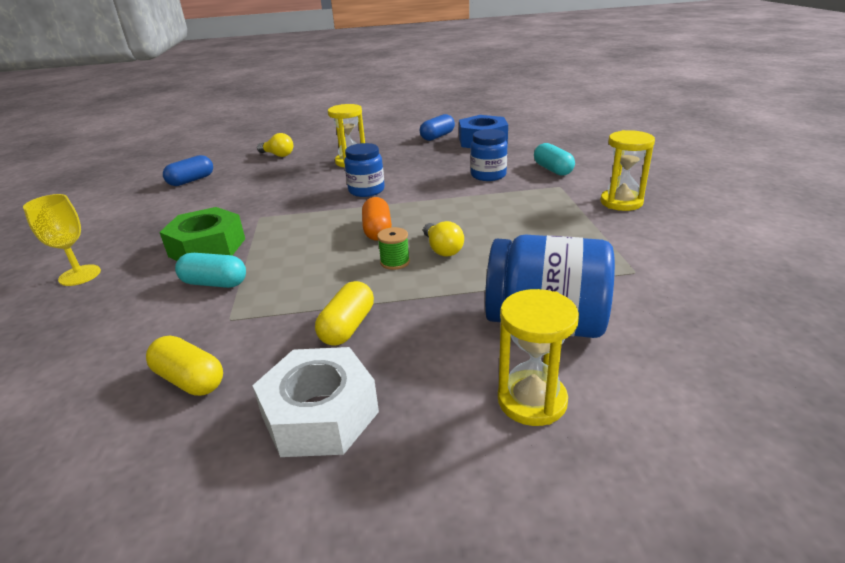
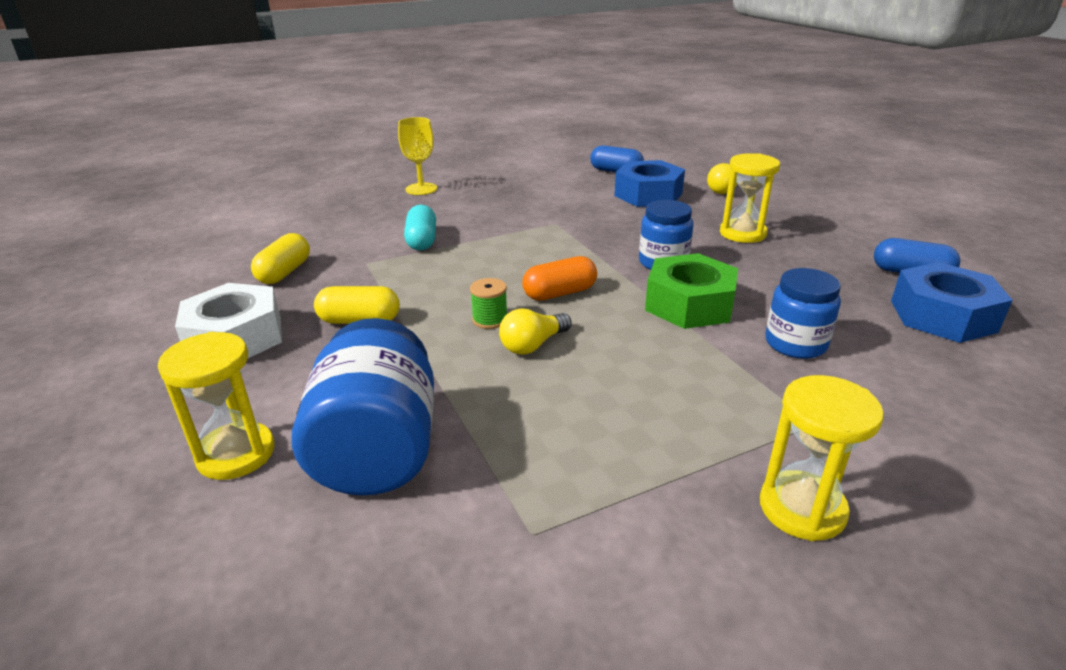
camera: 70 degrees right, 0 degrees up
(207, 247) = (483, 219): green nut -> green nut (689, 304)
(254, 177) = (648, 195): none -> blue nut
(552, 170) = (886, 408): turquoise capsule -> none

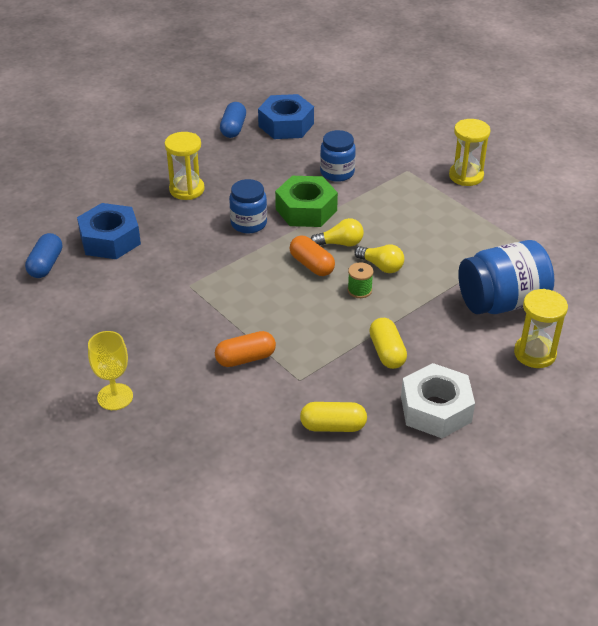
camera: 105 degrees left, 10 degrees up
(422, 241) = (245, 358): turquoise capsule -> orange capsule
(720, 189) = (91, 201): yellow light bulb -> yellow light bulb (340, 243)

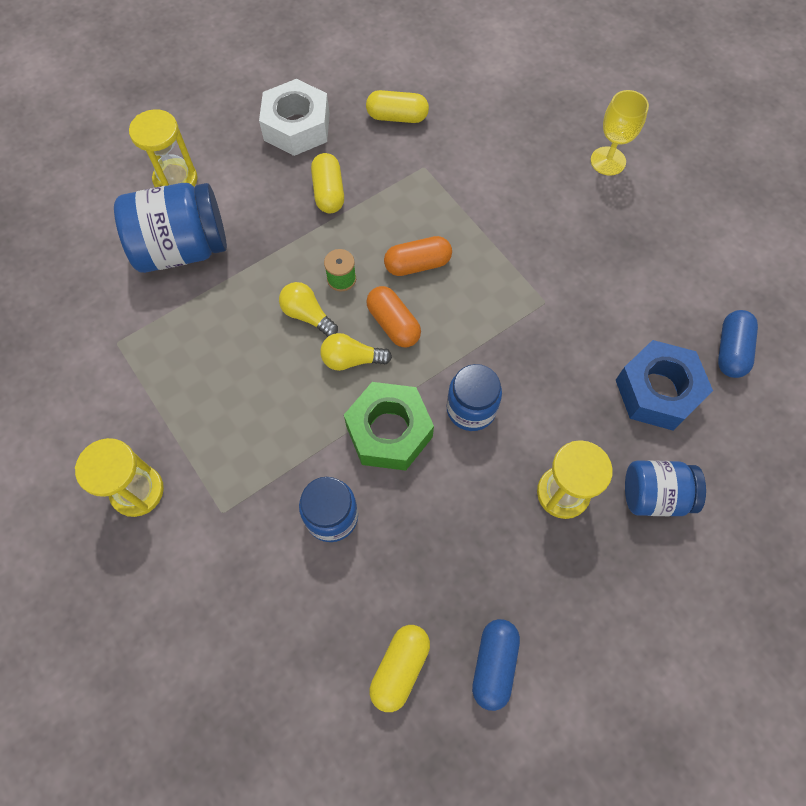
camera: 175 degrees left, 25 degrees up
(126, 192) = (654, 495): none -> blue jar
(245, 358) = (478, 195): orange capsule -> orange capsule (417, 264)
(286, 125) = (400, 668): blue nut -> yellow capsule

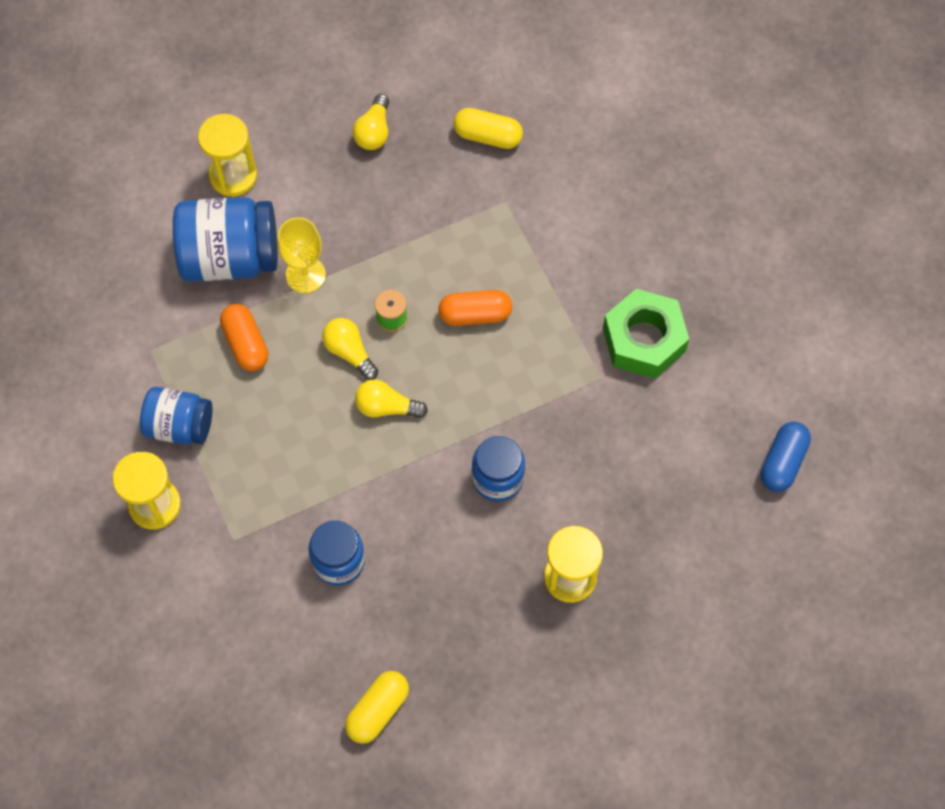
camera: 10 degrees right, 0 degrees up
(297, 127) = (374, 131): white nut -> yellow light bulb
(329, 192) = (395, 216): yellow capsule -> none
(389, 431) = (410, 487): green nut -> green nut (644, 340)
(393, 324) = (436, 376): orange capsule -> orange capsule (246, 344)
(494, 664) = (466, 723): blue capsule -> none
(608, 161) = (711, 227): yellow goblet -> yellow goblet (305, 275)
(654, 495) = (660, 595): blue jar -> blue jar (180, 426)
(657, 391) = (693, 492): blue nut -> none

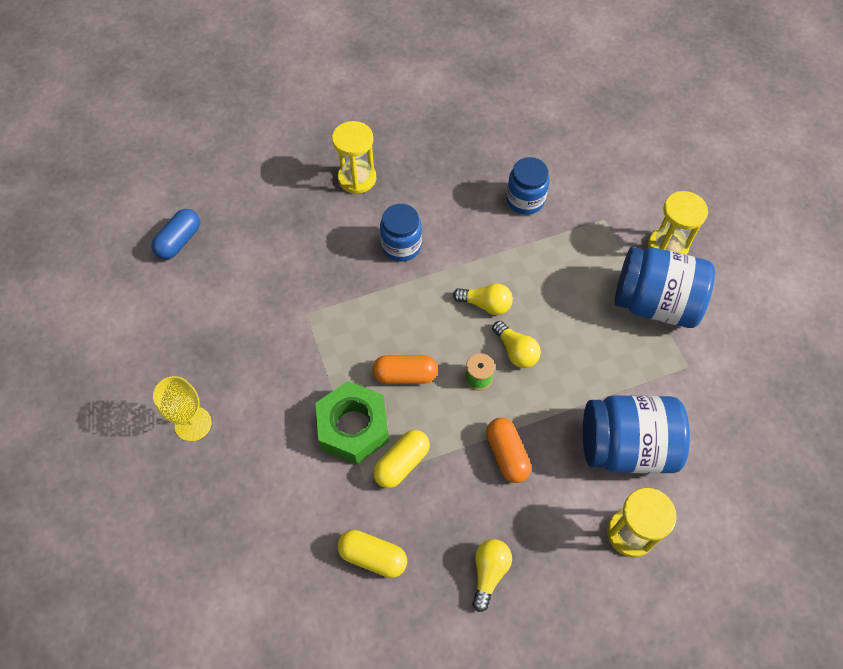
camera: 175 degrees left, 5 degrees down
(180, 426) = (655, 303): blue jar -> blue jar, size x1.61
(246, 344) = (606, 365): orange capsule -> orange capsule (507, 454)
(305, 275) = (555, 424): yellow goblet -> yellow goblet (193, 424)
(378, 710) = (498, 113): yellow capsule -> yellow capsule (401, 463)
(644, 340) = (264, 342): green nut -> green nut (353, 427)

